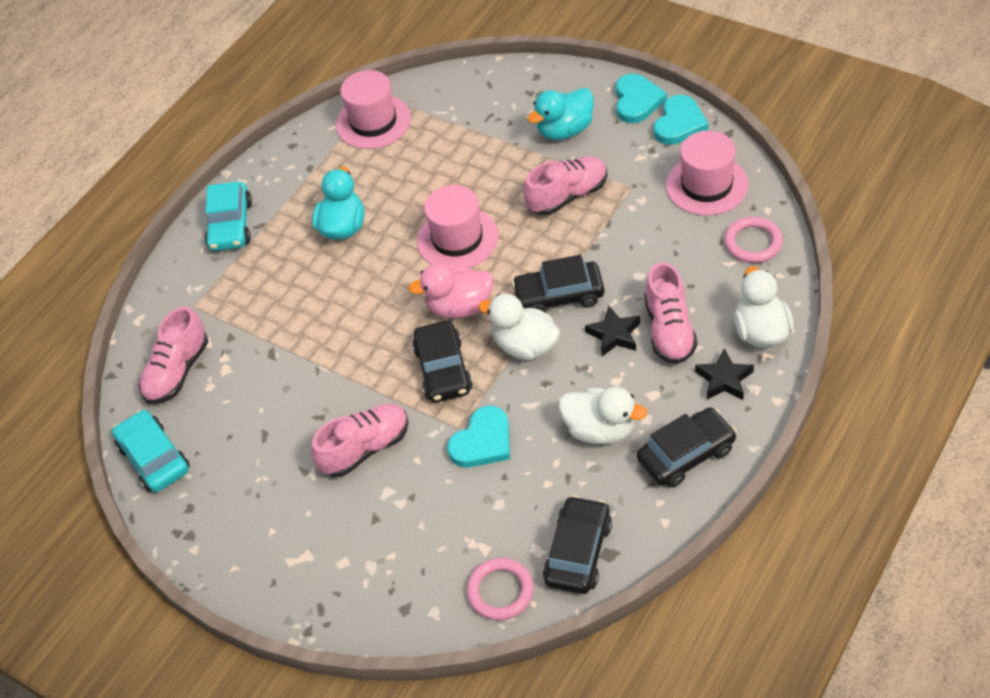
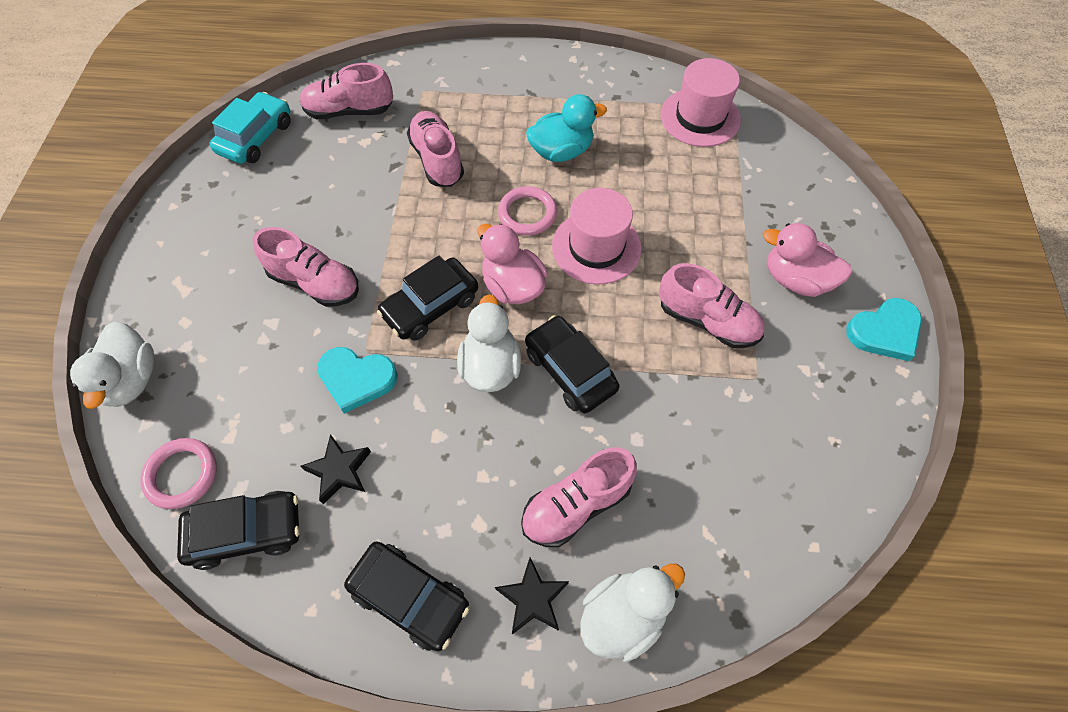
camera: 55 degrees right, 10 degrees up
(231, 225) = (521, 74): turquoise car -> none
(288, 319) = (437, 160): none -> pink shoe
(565, 130) = (795, 279): turquoise duck -> pink duck
(600, 430) = (411, 487): white duck -> white duck (132, 380)
(614, 335) = (543, 448): black star -> black star (339, 471)
(679, 123) = (882, 390): turquoise heart -> none
(707, 185) = (809, 459): pink hat -> none
(753, 243) = (753, 550): pink ring -> pink ring (527, 214)

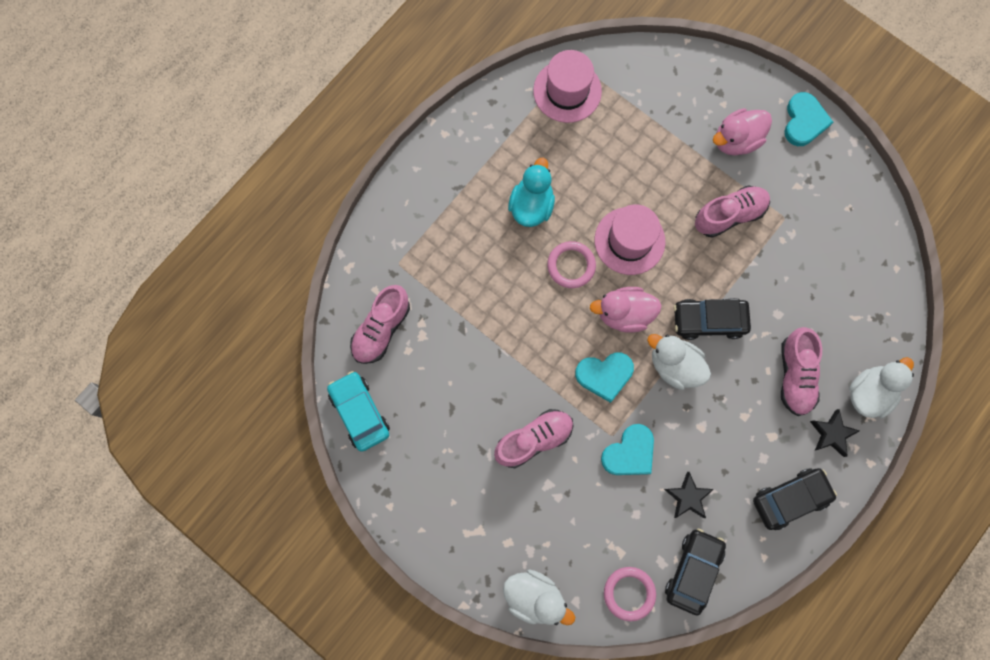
camera: 55 degrees left, 15 degrees up
(430, 306) = (604, 375): black car -> turquoise heart
(437, 160) = (478, 295): pink shoe -> none
(623, 615) = (869, 393): white duck -> white duck turned 45 degrees clockwise

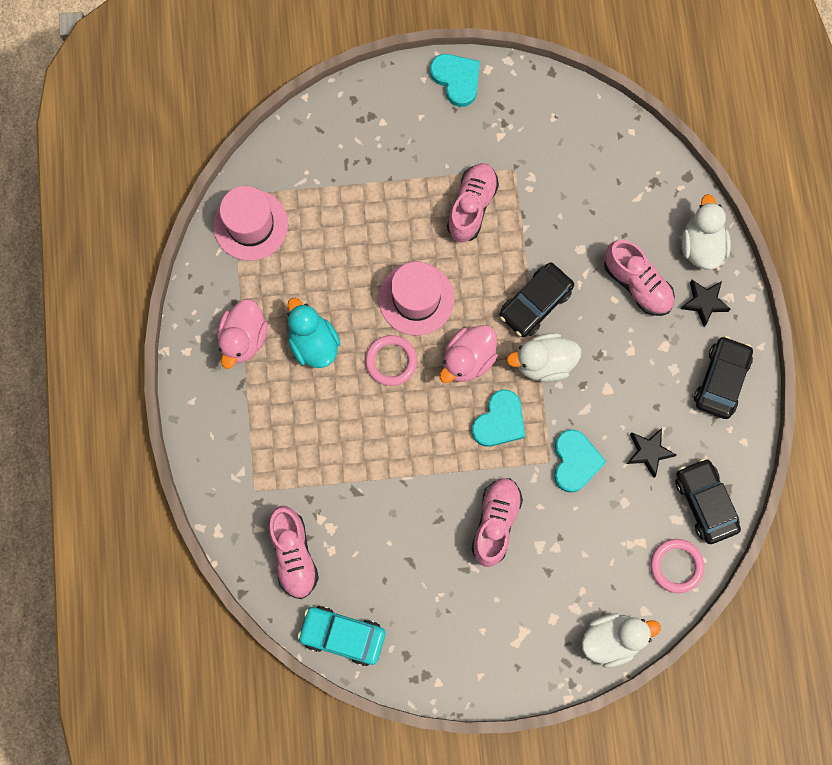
camera: 45 degrees left, 0 degrees up
(736, 140) = (420, 142): pink duck -> pink duck (244, 339)

